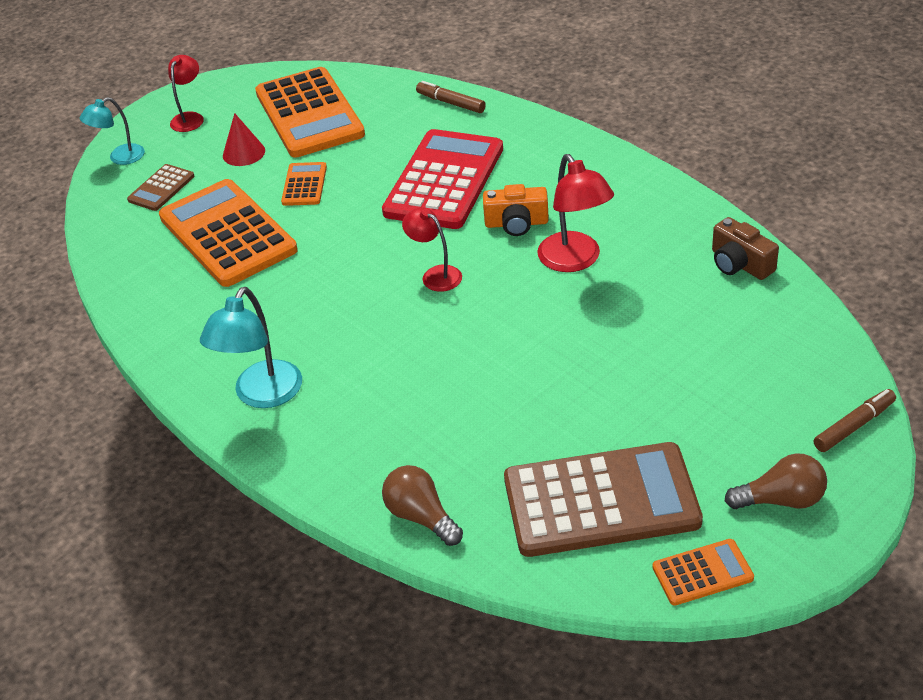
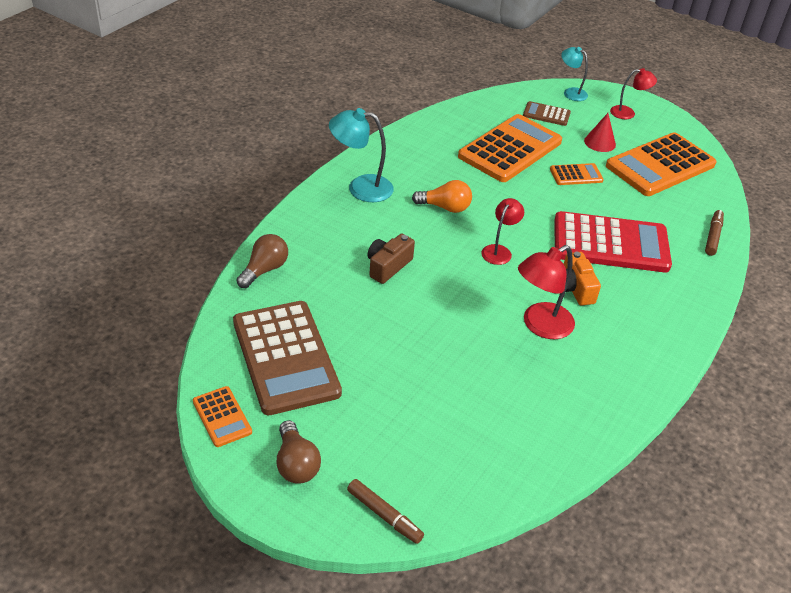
camera: 70 degrees right, 0 degrees up
(334, 313) = (445, 207): none -> orange light bulb
(740, 264) = (571, 433): brown camera -> brown camera (388, 266)

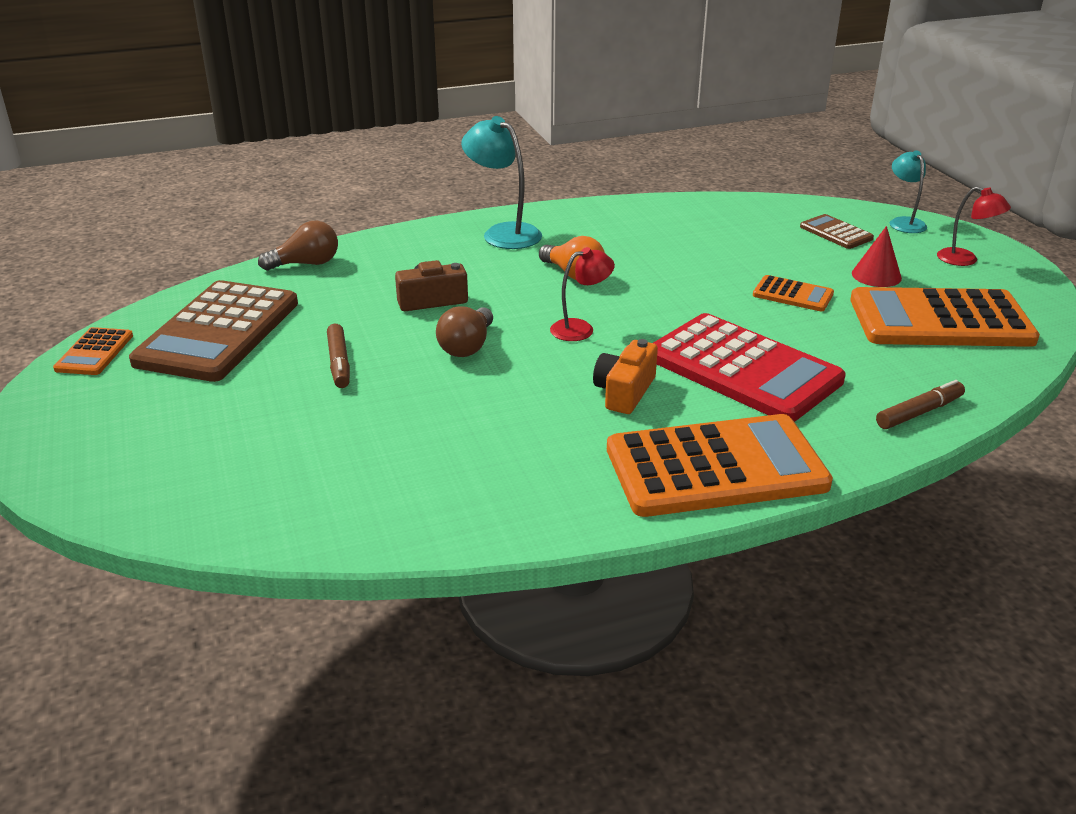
camera: 40 degrees right, 10 degrees down
(296, 464) = (95, 413): brown light bulb -> brown light bulb (467, 346)
(384, 515) = (101, 490): brown marker -> brown marker (339, 363)
(510, 149) = (735, 249): orange calculator -> orange calculator (715, 467)
(540, 326) = (526, 408): red lamp -> none

